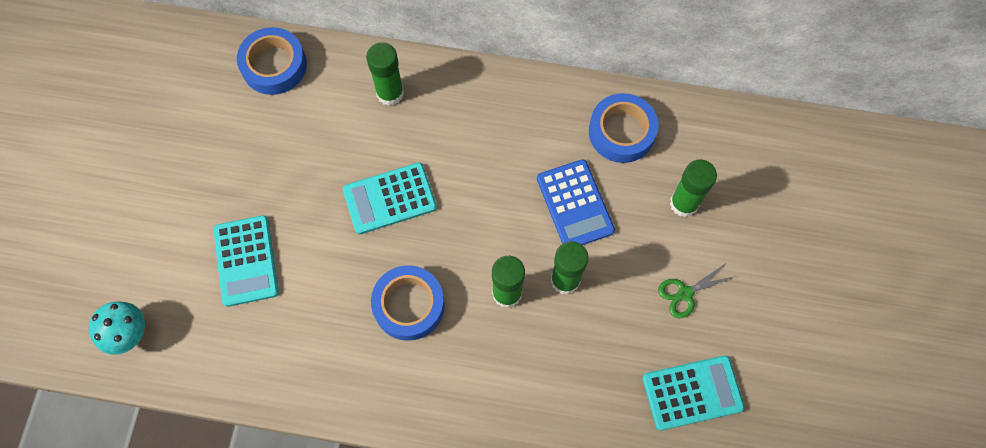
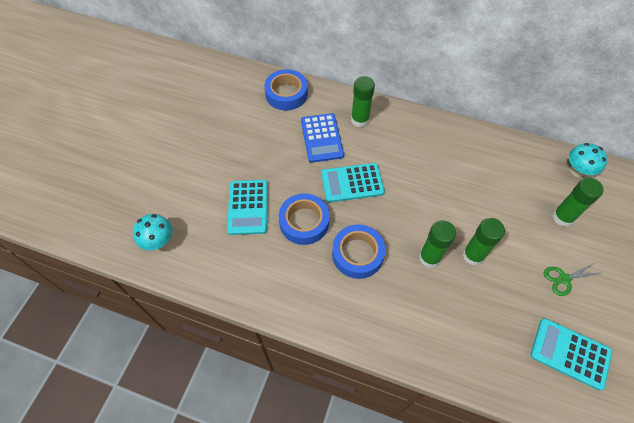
camera: 10 degrees right, 10 degrees down
(574, 204) = (482, 206): blue calculator -> blue calculator (321, 138)
(621, 132) = (518, 165): blue tape -> blue tape (304, 222)
(692, 393) = (570, 353): turquoise calculator -> turquoise calculator turned 150 degrees counterclockwise
(704, 128) = (577, 171): none -> turquoise mushroom

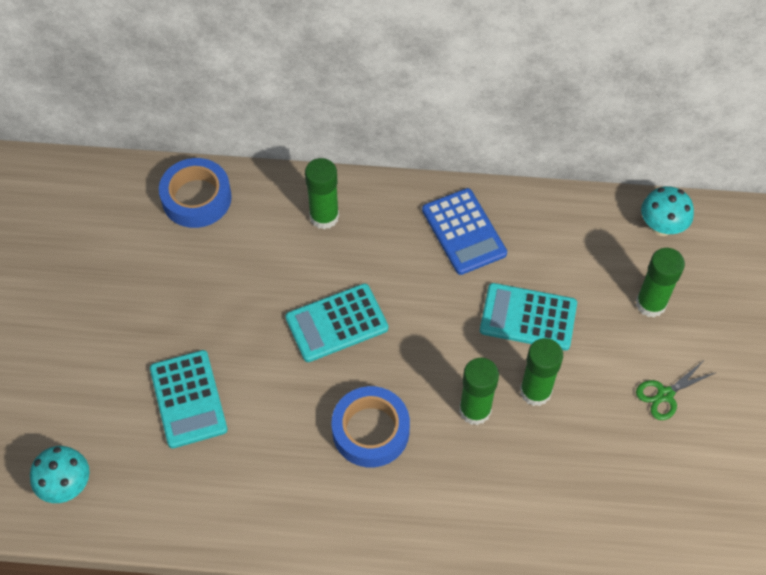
camera: 15 degrees left, 0 degrees up
(304, 222) = (280, 402): blue tape -> none
(321, 138) = (272, 261): blue calculator -> blue calculator (463, 232)
(570, 353) = (687, 496): turquoise calculator -> turquoise calculator (528, 317)

